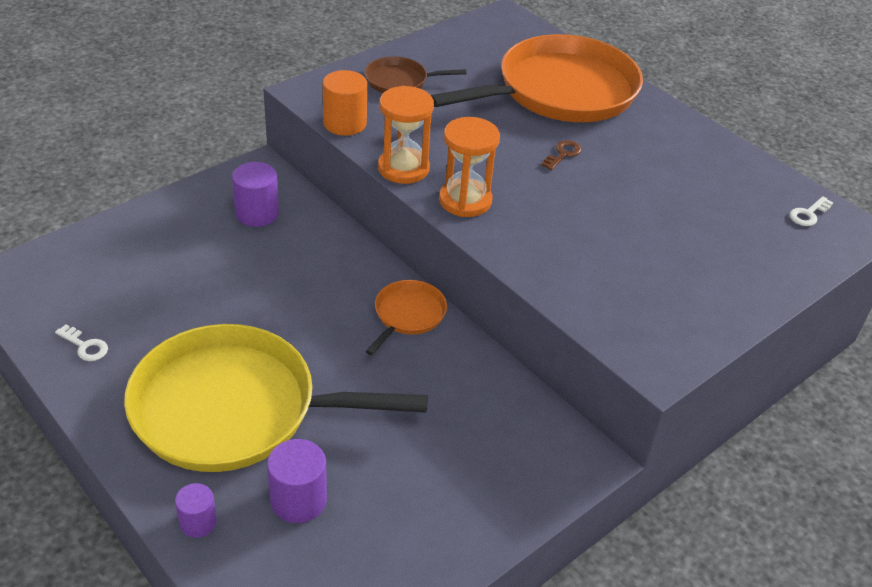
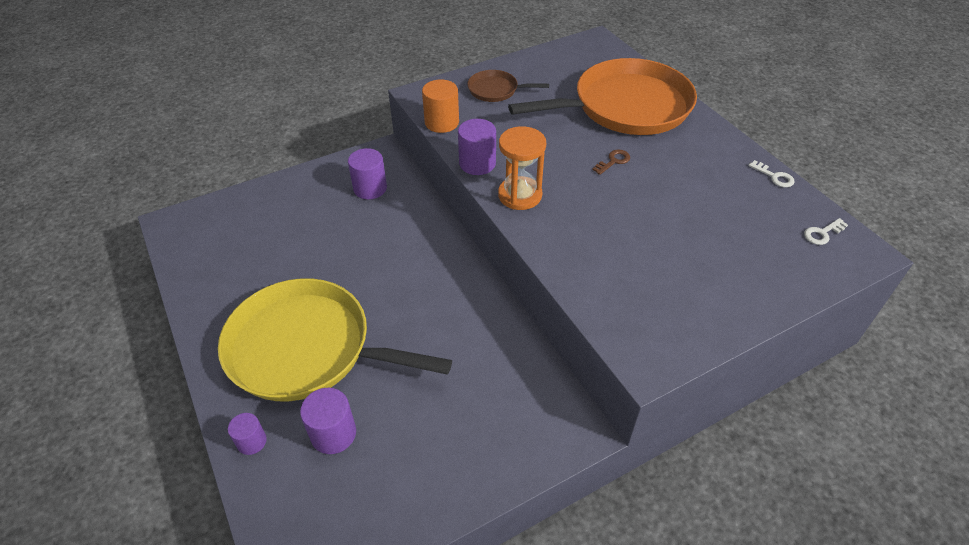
camera: 15 degrees right, 5 degrees up
(85, 346) = (213, 283): white key -> white key (774, 176)
(403, 168) = (477, 163): orange hourglass -> purple cylinder
(408, 315) = (463, 284): orange pan -> none

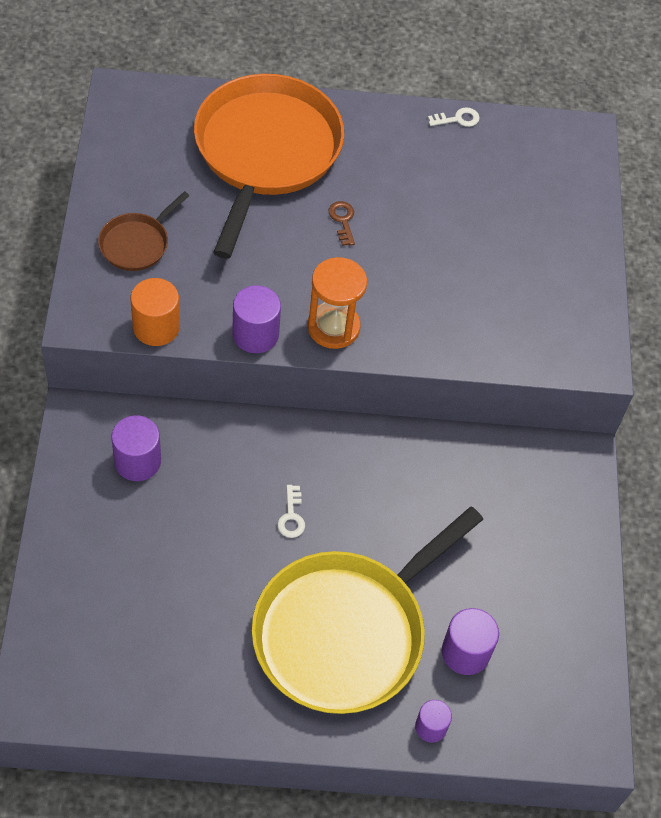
camera: 65 degrees left, 10 degrees up
(822, 233) = (547, 143): white key -> white key (291, 516)

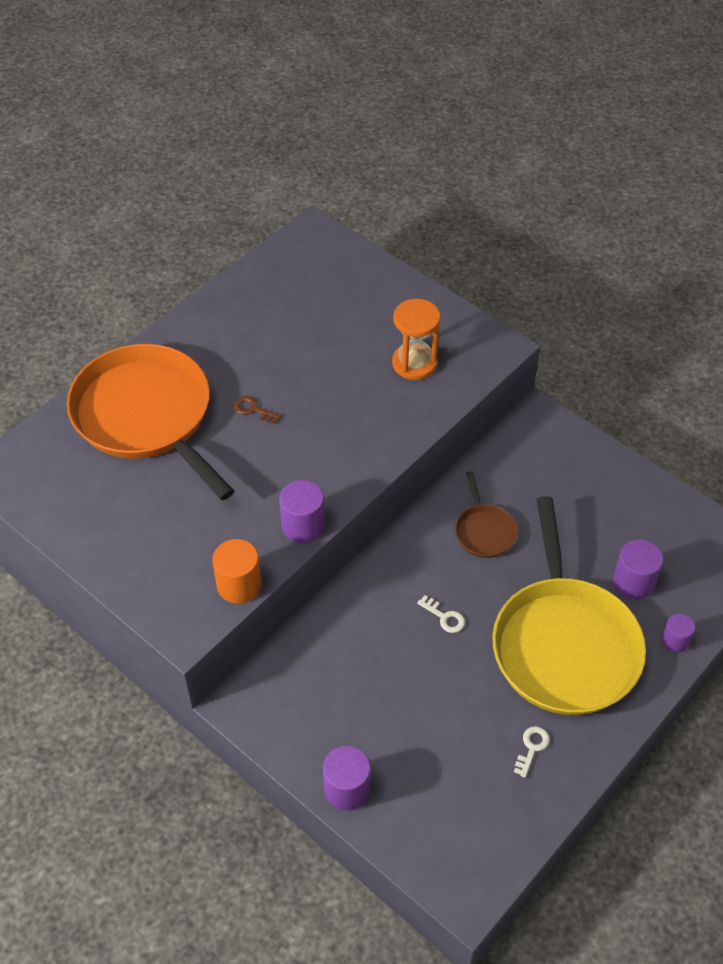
camera: 45 degrees left, 5 degrees down
(137, 243) = (150, 550): brown pan -> brown pan (484, 531)
(137, 461) = (314, 688): purple cylinder -> purple cylinder (347, 789)
(333, 327) = (339, 474): orange hourglass -> orange hourglass (414, 363)
(457, 119) = (230, 288): white key -> white key (532, 748)

